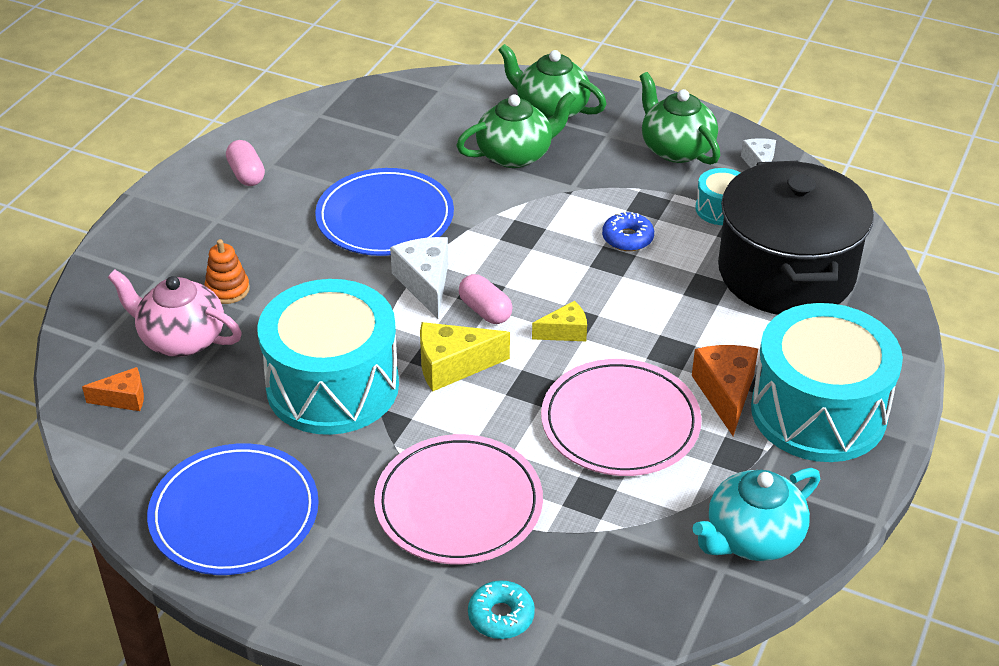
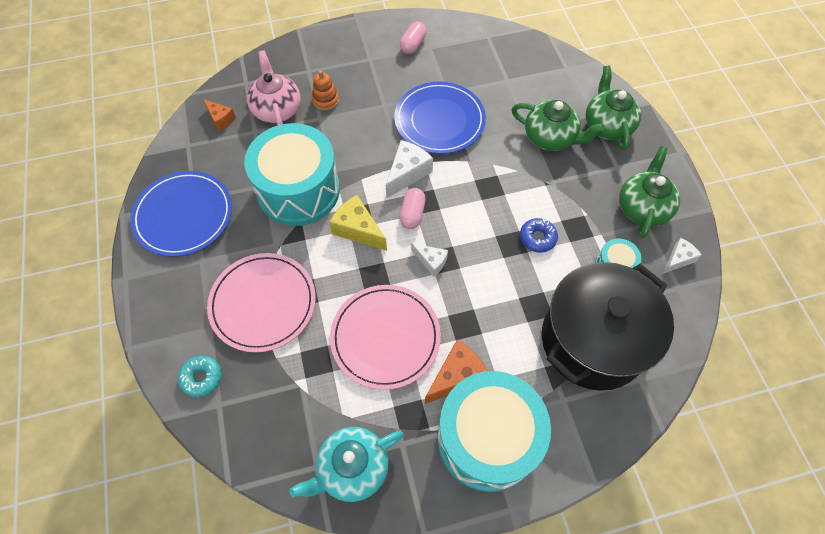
camera: 50 degrees right, 20 degrees up
(565, 332) = (431, 262): yellow cheese -> white cheese
(752, 538) = (352, 468): turquoise teapot -> turquoise teapot turned 45 degrees counterclockwise

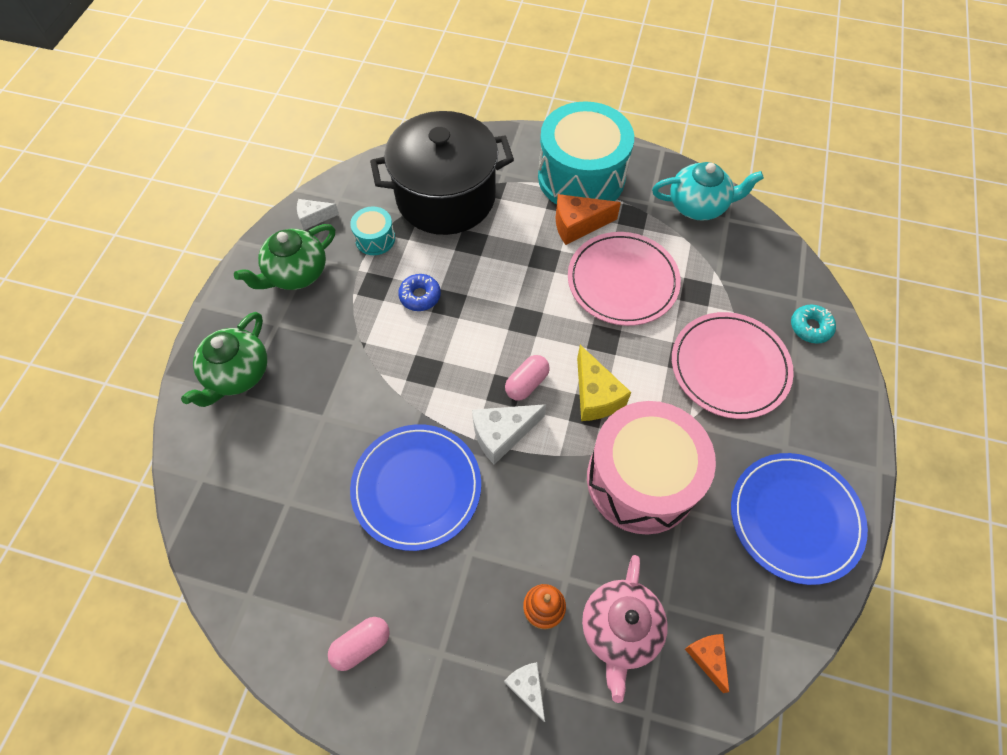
camera: 150 degrees left, 0 degrees up
(298, 190) = (641, 480): turquoise drum -> pink drum
(431, 262) = (539, 325): white cheese -> white cheese (527, 687)
(550, 138) = (311, 393): green teapot -> none

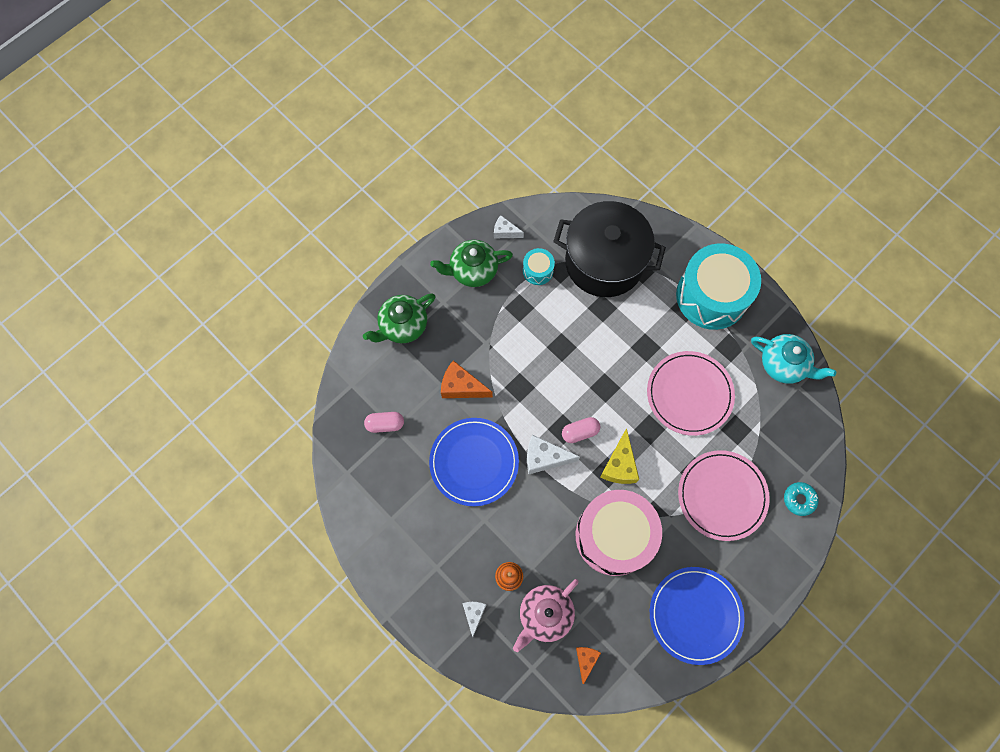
camera: 30 degrees right, 10 degrees up
(361, 645) = (396, 537): pink capsule -> pink capsule (385, 424)
(420, 296) = (545, 331): blue donut -> none
(578, 225) = (685, 333): orange cheese -> orange cheese (461, 386)

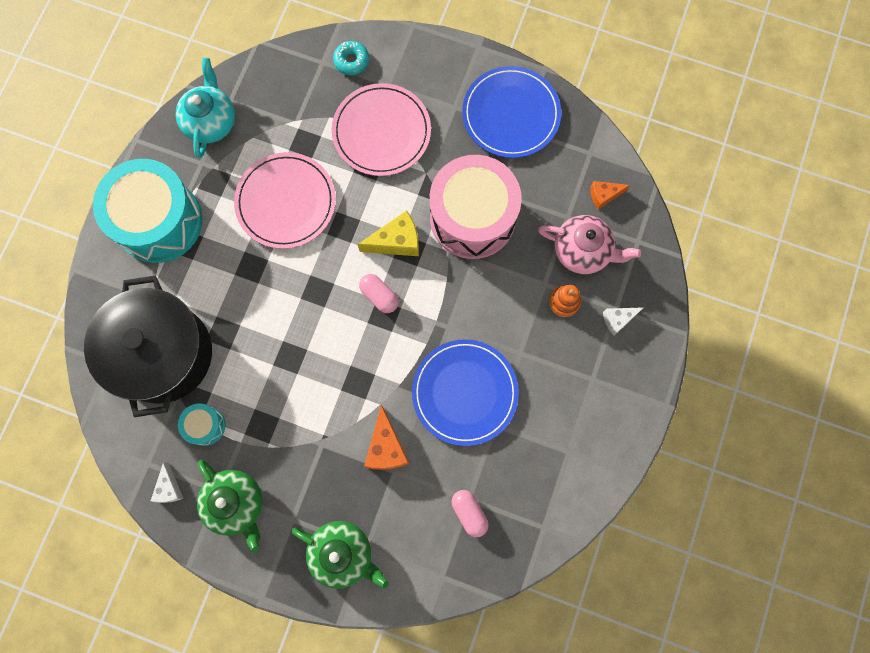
camera: 115 degrees left, 5 degrees up
(544, 457) = (424, 320): white cheese -> none

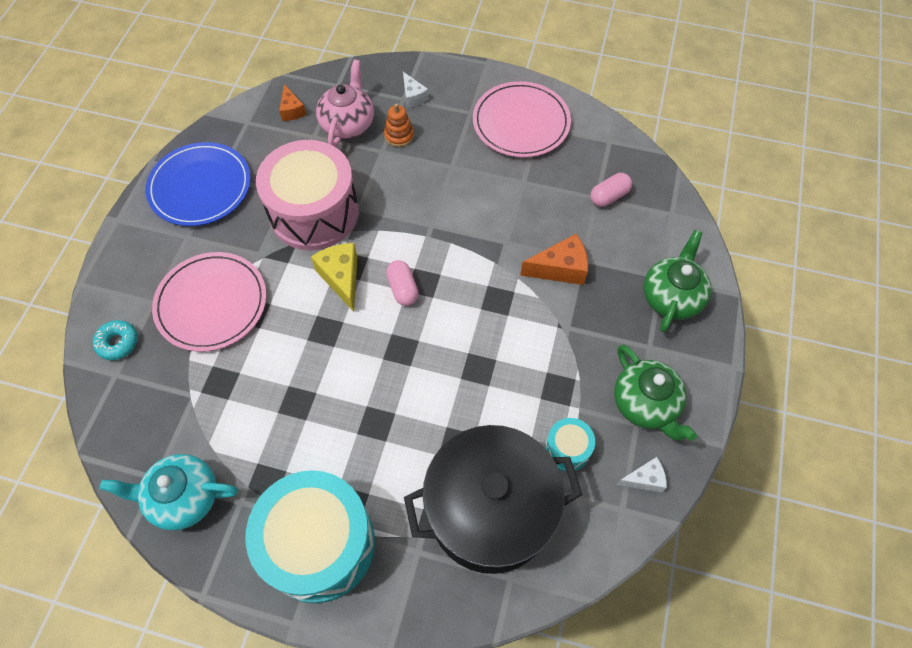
camera: 95 degrees left, 15 degrees down
(236, 503) = (645, 404): green teapot -> green teapot turned 105 degrees clockwise
(286, 202) = (295, 394): pink plate -> pink plate (521, 122)
(379, 296) = (403, 289): pink capsule -> pink capsule turned 60 degrees counterclockwise
(465, 392) = (496, 207): blue plate -> none

